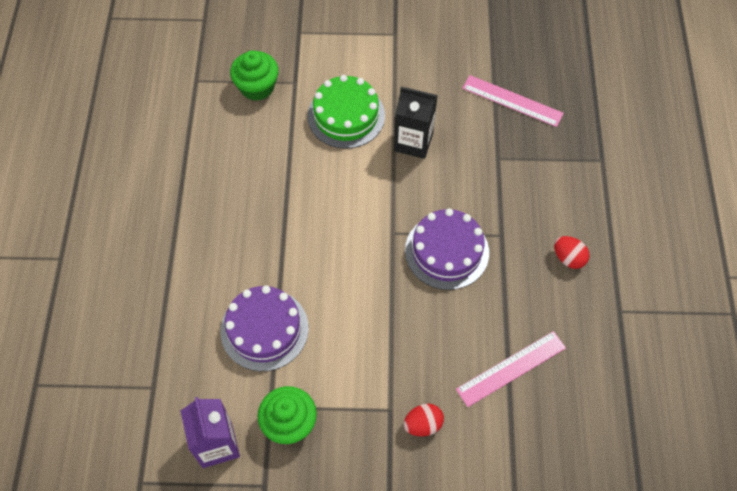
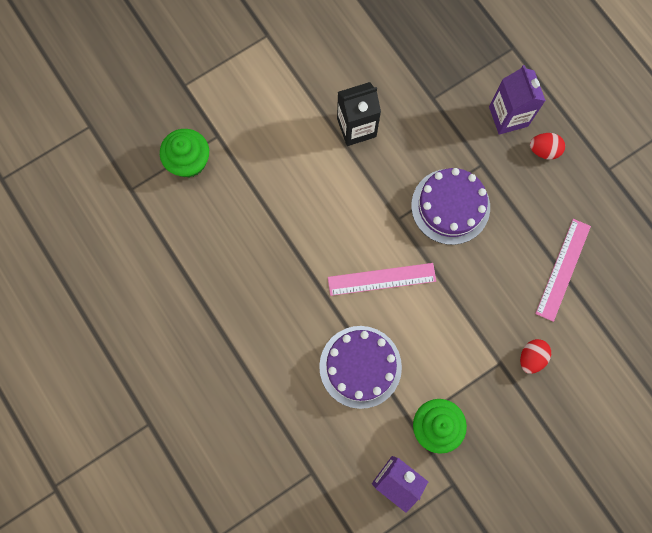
camera: 35 degrees left, 15 degrees up
(346, 116) = (284, 139): green cake -> none
(512, 101) = (408, 37): pink ruler -> pink ruler (381, 279)
(555, 211) = (508, 116): none -> purple carton

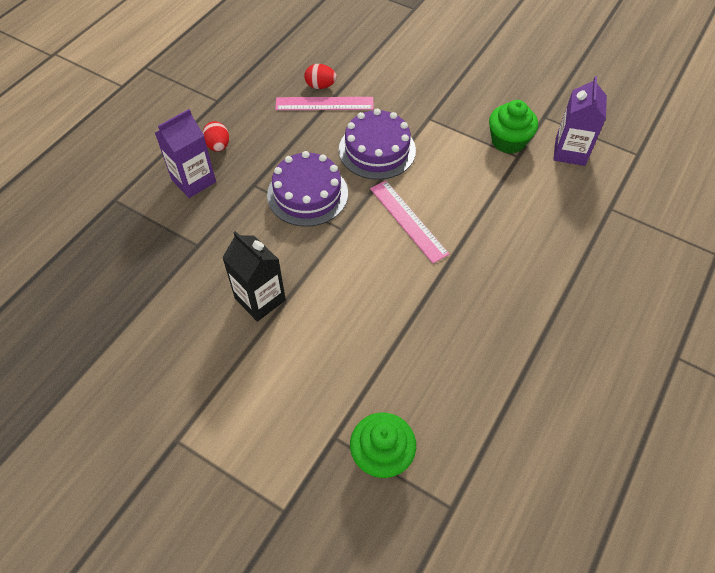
camera: 115 degrees left, 20 degrees down
(360, 366) = (497, 207): purple cake -> purple cake (377, 150)
(531, 357) = (411, 101): red egg -> red egg (320, 86)

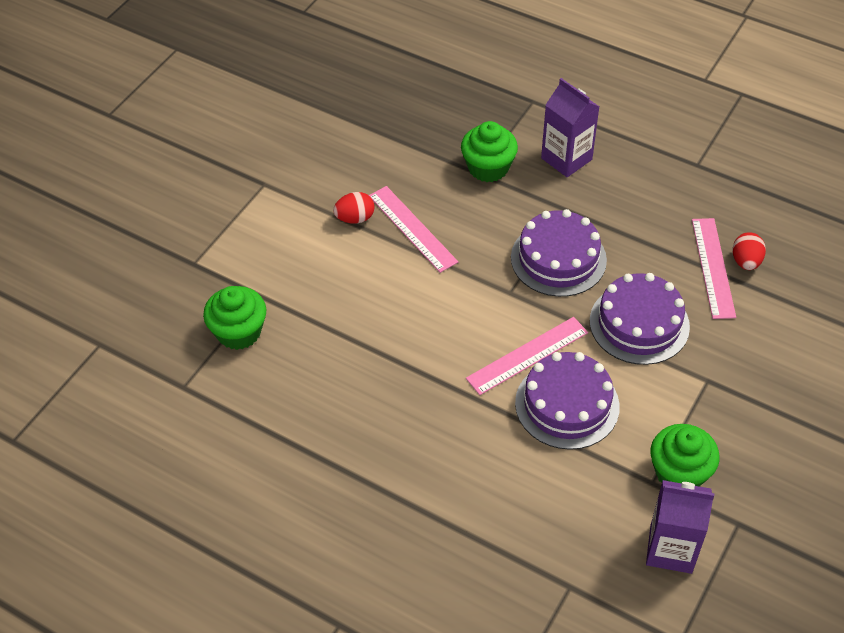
camera: 90 degrees right, 5 degrees down
(193, 237) = (488, 168): none -> green cupcake
(218, 146) = (622, 173): red egg -> red egg (355, 218)
(260, 299) = (412, 228): black carton -> pink ruler
(455, 199) = (567, 404): none -> purple cake

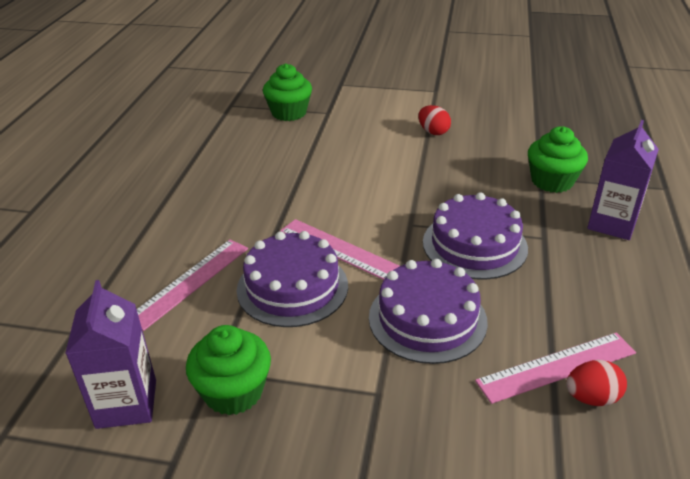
camera: 70 degrees right, 15 degrees down
(412, 228) = (445, 159): pink ruler -> pink ruler (190, 282)

